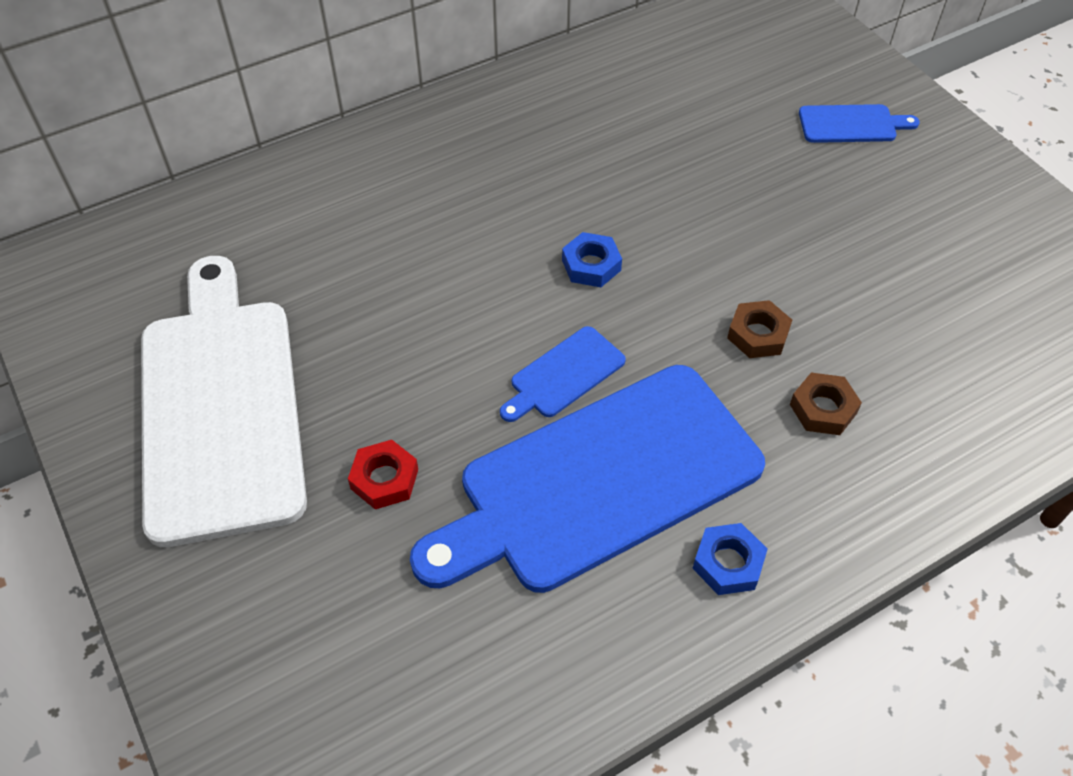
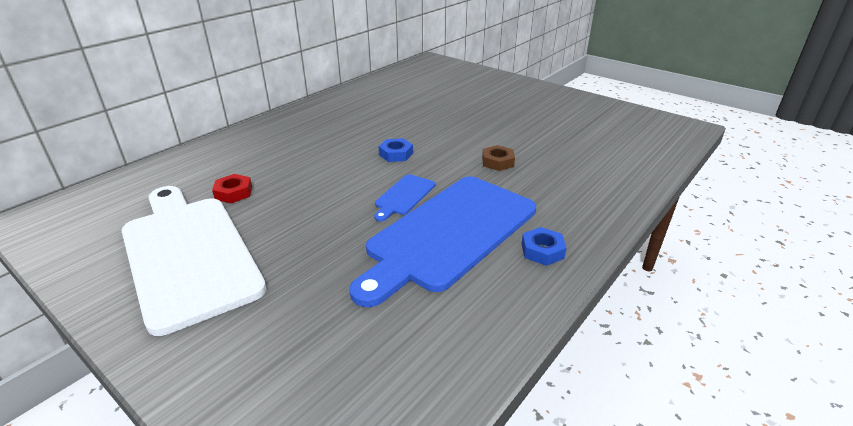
camera: 20 degrees left, 20 degrees down
(384, 479) = (315, 263): red nut -> red nut (233, 193)
(823, 409) = (548, 181): brown nut -> none
(851, 124) = (494, 91): blue cutting board -> none

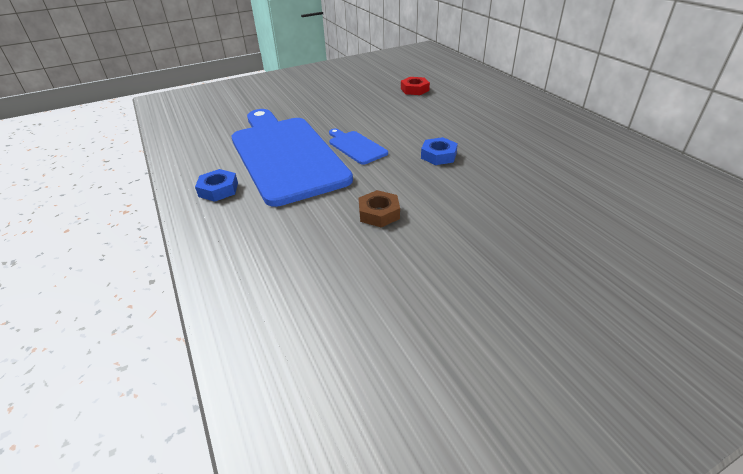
camera: 115 degrees right, 5 degrees up
(188, 254) = (352, 79): white cutting board -> none

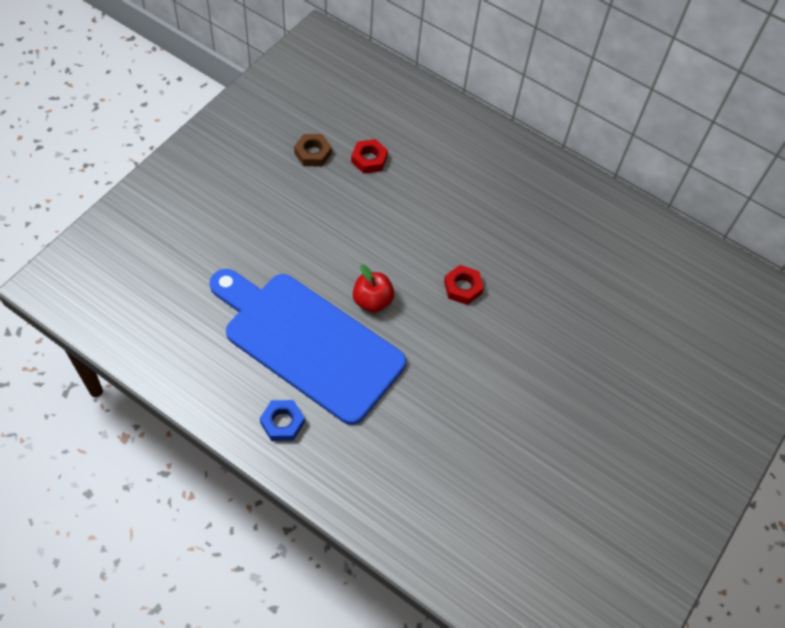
camera: 35 degrees left, 20 degrees up
(356, 146) = (372, 301): blue cutting board -> red apple
(379, 213) = (455, 395): brown nut -> brown nut (313, 153)
(438, 155) = (462, 287): blue nut -> red nut

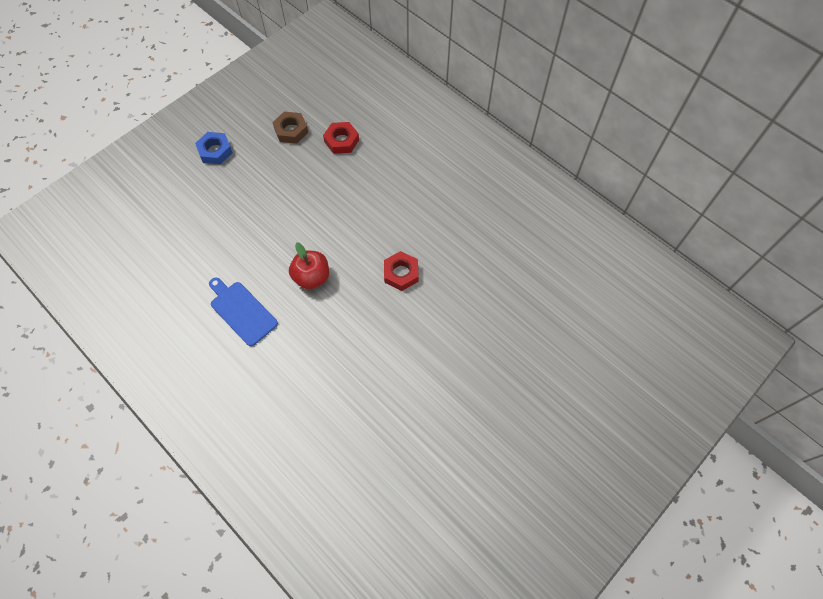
camera: 15 degrees right, 5 degrees up
(282, 422) = (198, 387): blue nut -> blue nut (215, 151)
(308, 343) = (242, 311): blue cutting board -> blue cutting board, size x0.42

